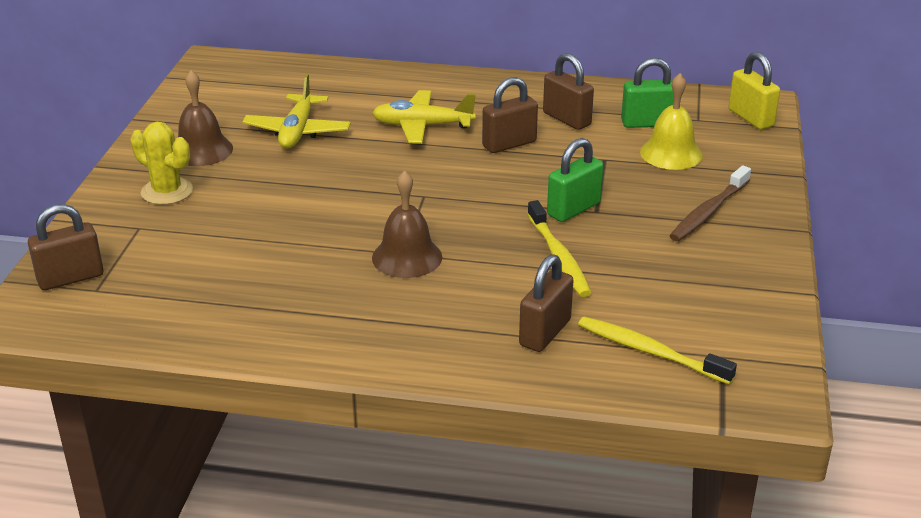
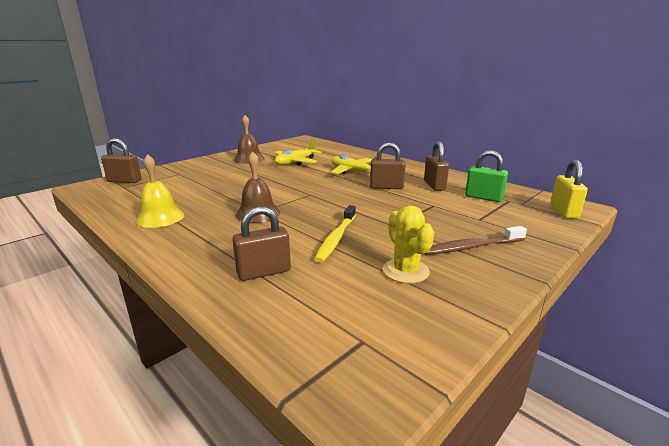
camera: 35 degrees right, 10 degrees down
(167, 191) = (211, 167): yellow cactus -> yellow cactus (405, 271)
(573, 209) = (380, 220): green padlock -> none
(650, 352) = (311, 312): yellow toothbrush -> none
(671, 153) = (482, 213): yellow bell -> yellow bell (160, 217)

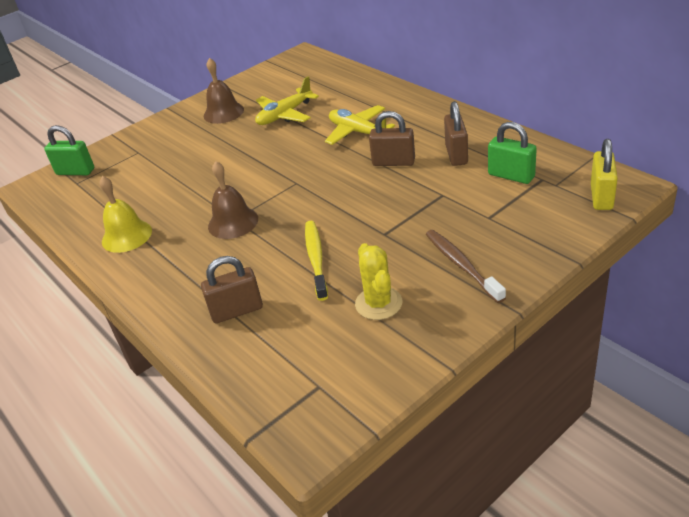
camera: 10 degrees right, 15 degrees up
(124, 181) = (75, 172): brown padlock -> green padlock
(336, 238) = (316, 259): yellow toothbrush -> yellow toothbrush turned 150 degrees clockwise
(472, 247) = (461, 265): brown toothbrush -> brown toothbrush turned 75 degrees clockwise

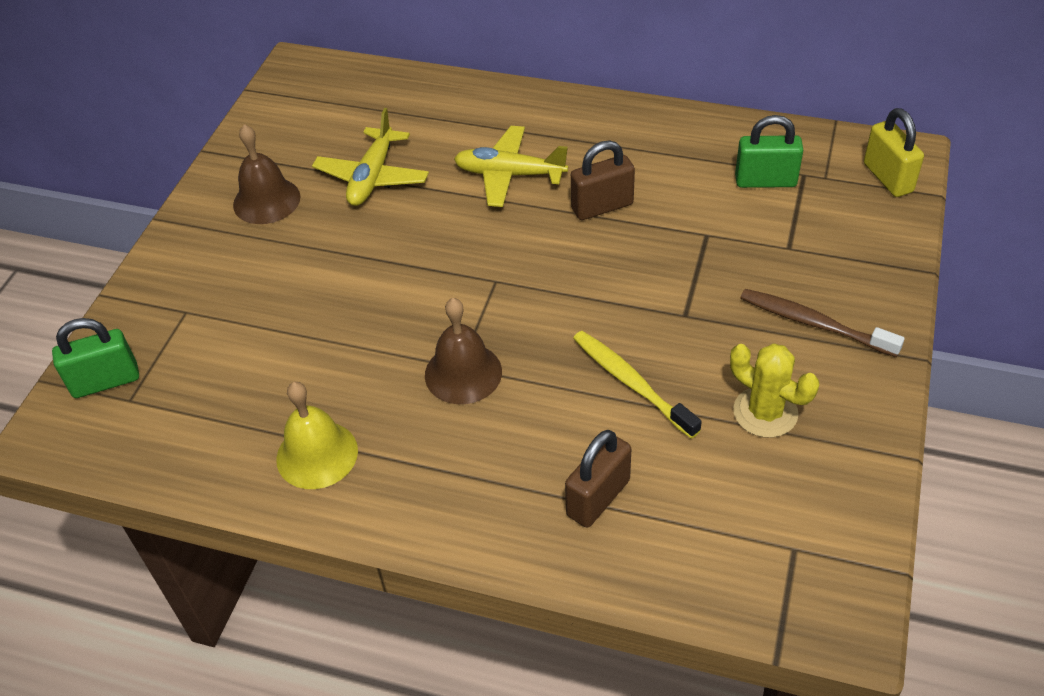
camera: 35 degrees left, 10 degrees up
(456, 154) = (673, 170): brown padlock -> none

